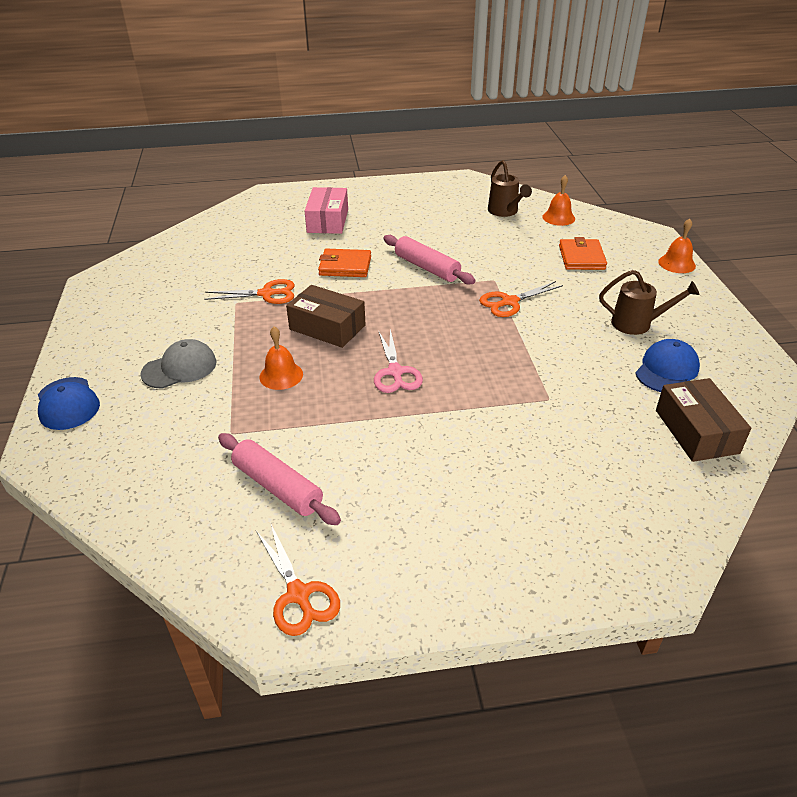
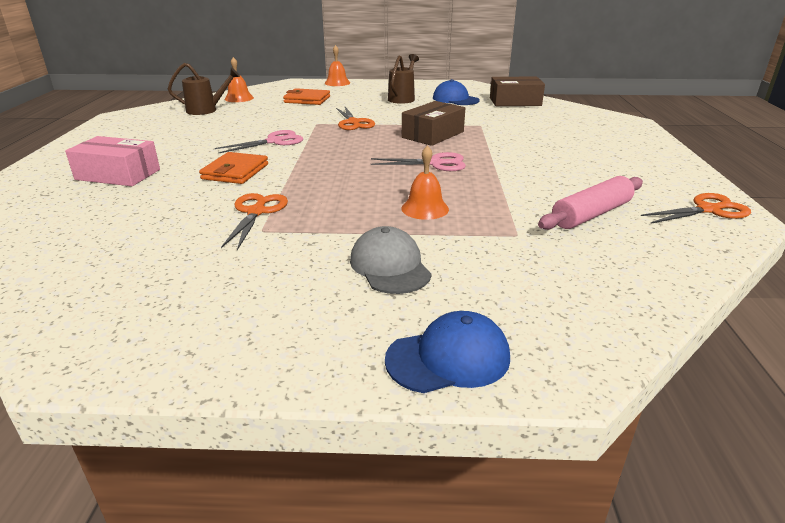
camera: 80 degrees left, 10 degrees down
(327, 327) = (349, 185): brown box -> brown box (433, 134)
(427, 268) = (274, 141): pink rolling pin -> pink scissors

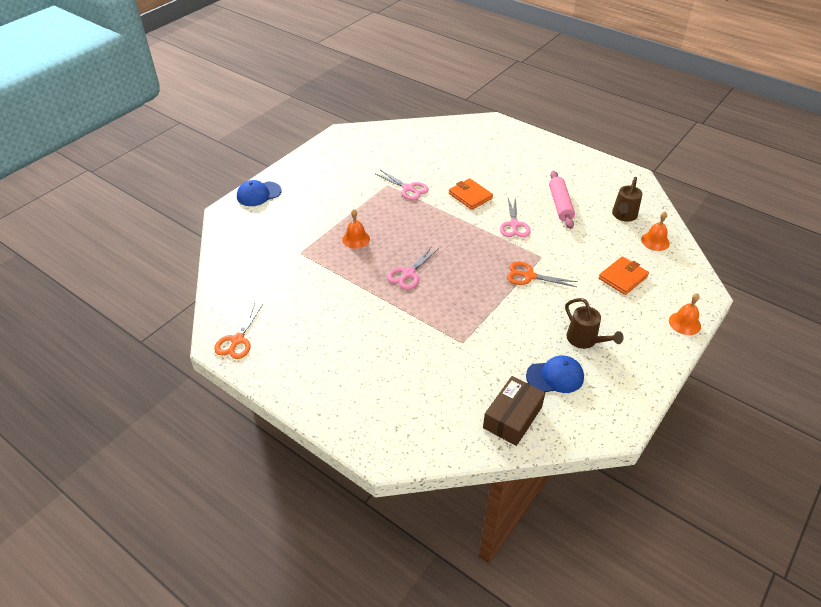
camera: 125 degrees right, 15 degrees up
(118, 174) = (502, 160): pink box -> none
(256, 212) = (408, 188): orange scissors -> pink scissors
(390, 266) = (319, 205): grey cap -> none
(433, 134) = (464, 303): brown box -> none
(448, 358) = (258, 194): blue cap -> blue cap turned 45 degrees clockwise
(591, 214) = (286, 291): pink rolling pin -> pink rolling pin (560, 204)

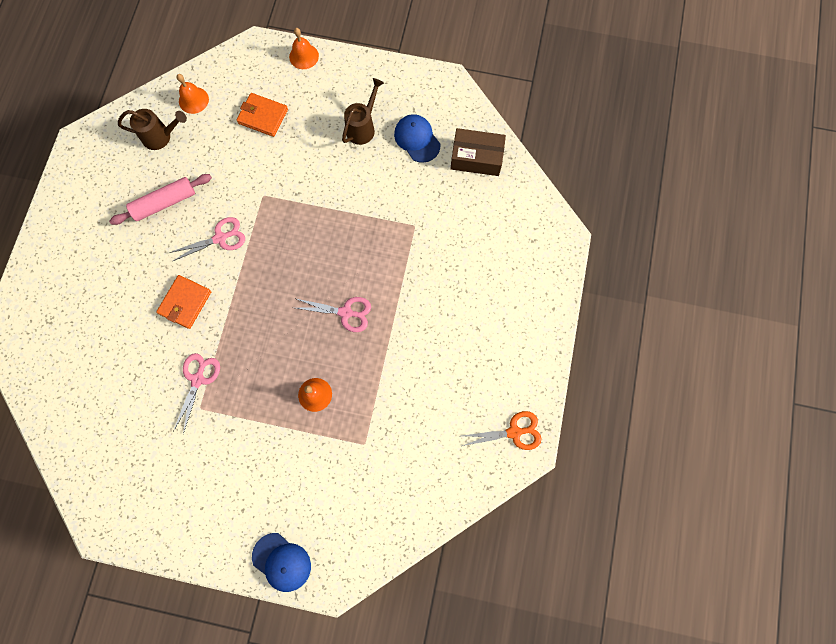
camera: 115 degrees left, 30 degrees up
(529, 276) = (297, 198): orange scissors -> none

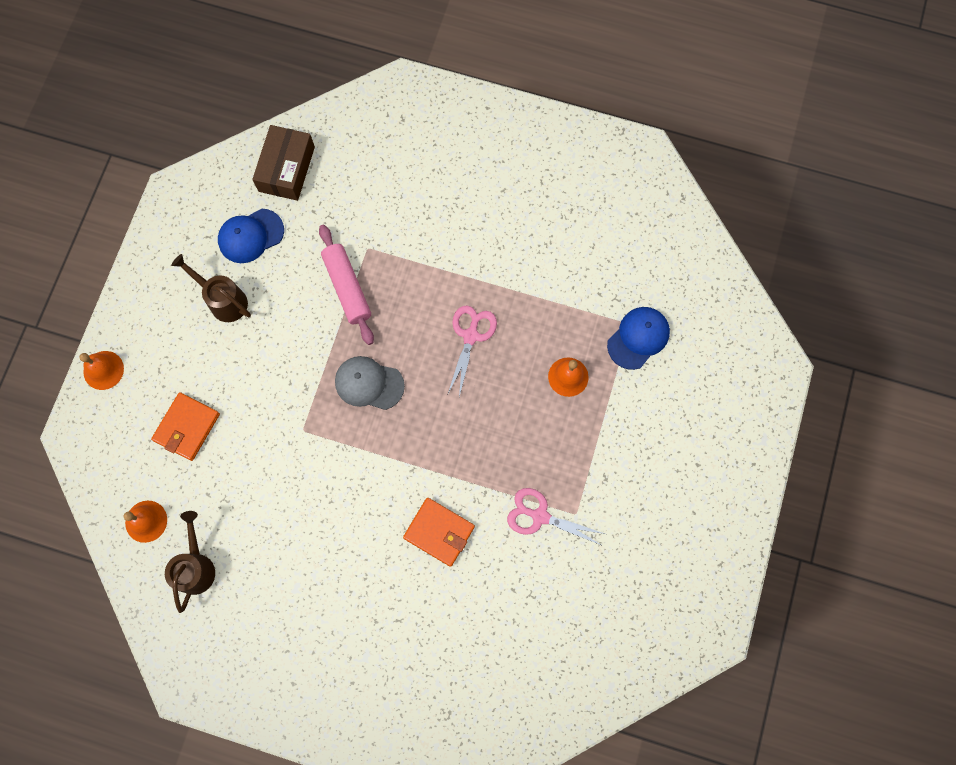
camera: 85 degrees left, 0 degrees up
(165, 203) = (296, 560): pink rolling pin -> pink rolling pin (347, 287)
(220, 238) = (356, 486): pink scissors -> none
(282, 562) = (755, 422): blue cap -> blue cap (638, 338)
(302, 239) = (369, 383): none -> grey cap
(514, 432) = (624, 165): orange scissors -> none

